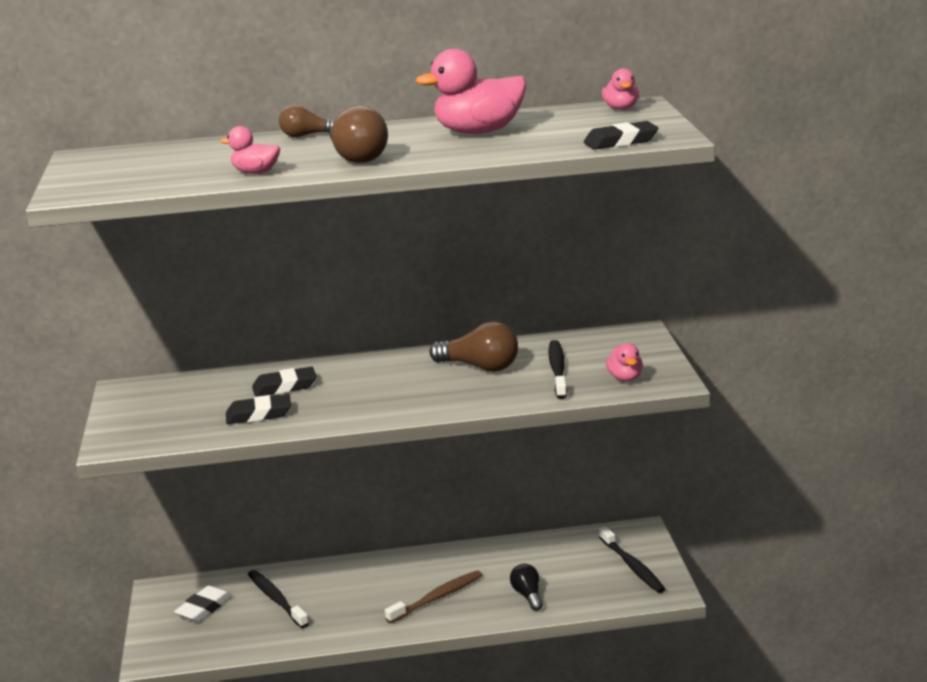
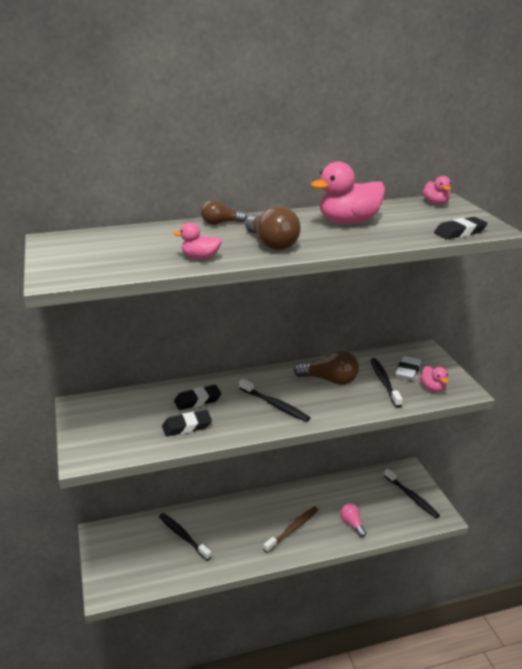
camera: 10 degrees left, 5 degrees up
(204, 608) = (134, 546): white eraser -> white eraser (408, 371)
(388, 393) = (275, 405): none -> black toothbrush
(528, 595) = (352, 524): black light bulb -> pink light bulb

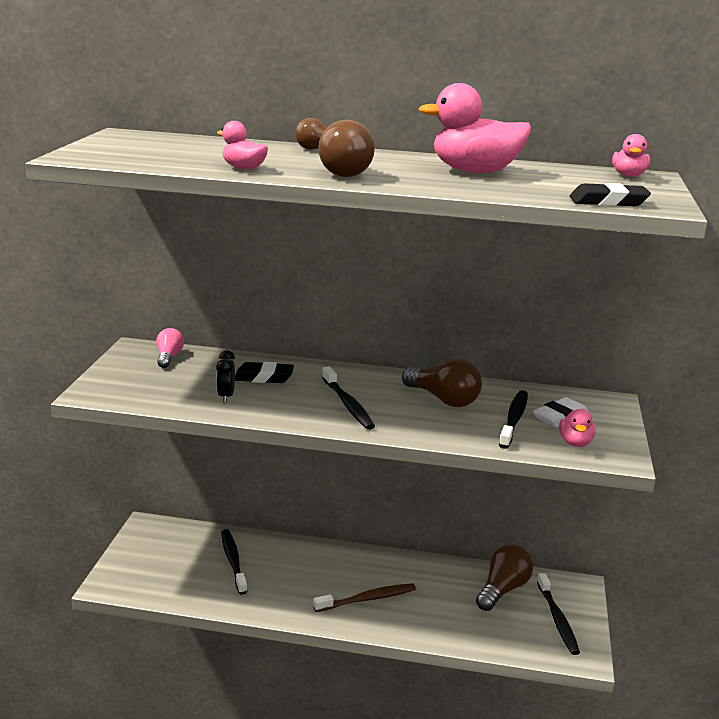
camera: 25 degrees right, 5 degrees down
(187, 426) = (226, 396): black eraser -> black clock
(352, 524) = (448, 621): pink light bulb -> pink light bulb (169, 357)
(368, 489) = (502, 590): none -> brown light bulb

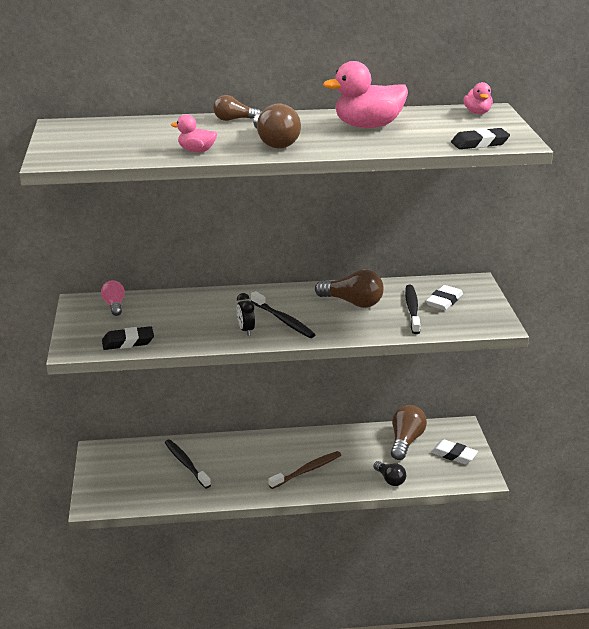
camera: 15 degrees left, 5 degrees up
(226, 396) = (185, 331): black clock -> black clock (246, 330)
(264, 377) = (204, 309): black eraser -> black eraser (128, 342)
(463, 633) = (390, 480): none -> black light bulb
(557, 619) = (454, 455): black toothbrush -> white eraser
(575, 442) = (464, 320): pink duck -> none

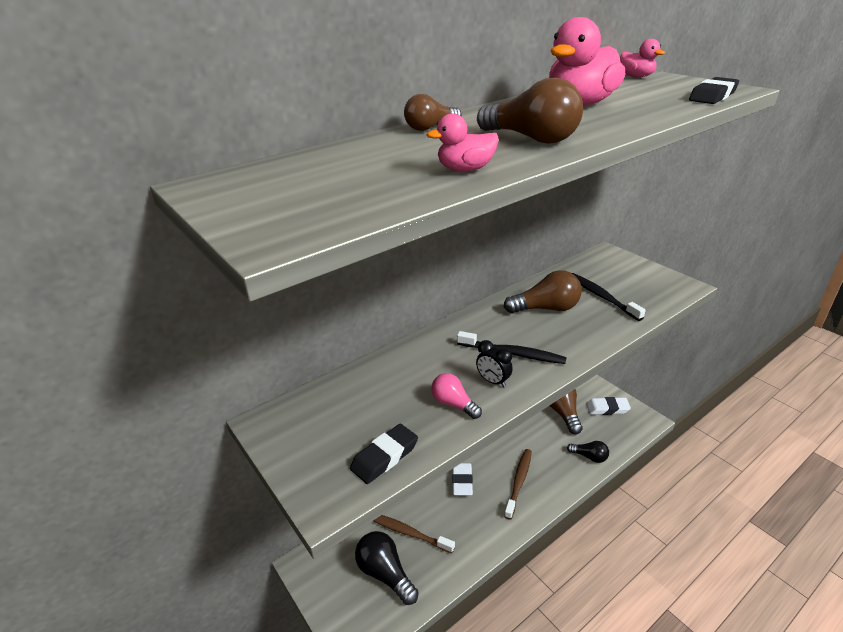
camera: 30 degrees left, 5 degrees up
(114, 305) = (313, 409): pink light bulb -> pink light bulb (454, 404)
(147, 479) = (385, 574): none -> black light bulb
(186, 464) = (407, 532): black toothbrush -> brown toothbrush
(444, 301) = (613, 279): white eraser -> white eraser (462, 481)

